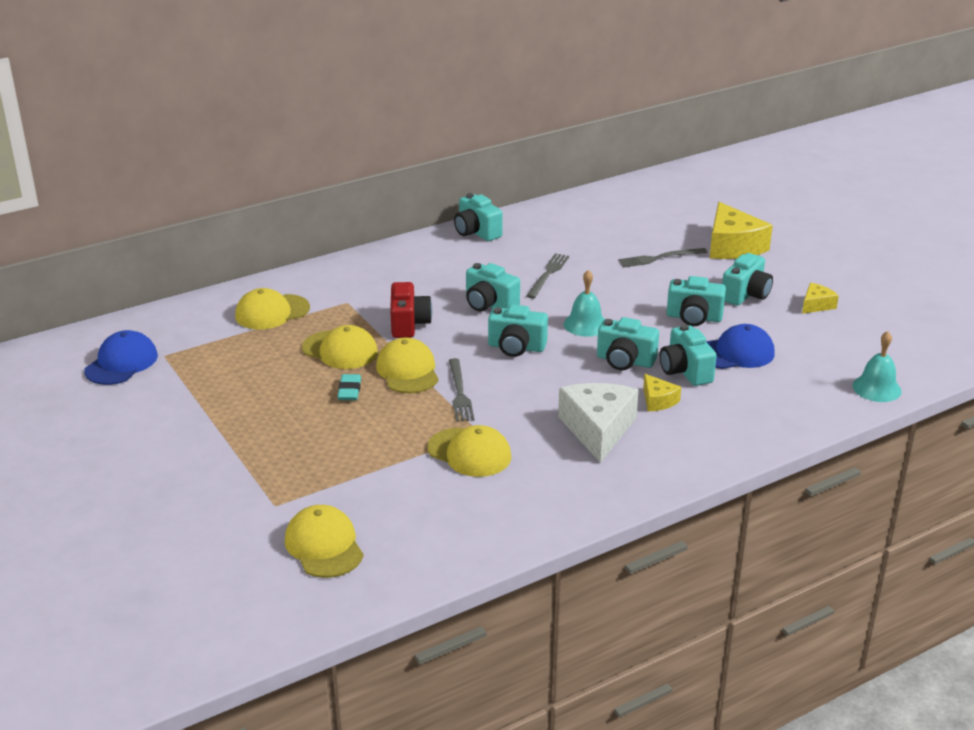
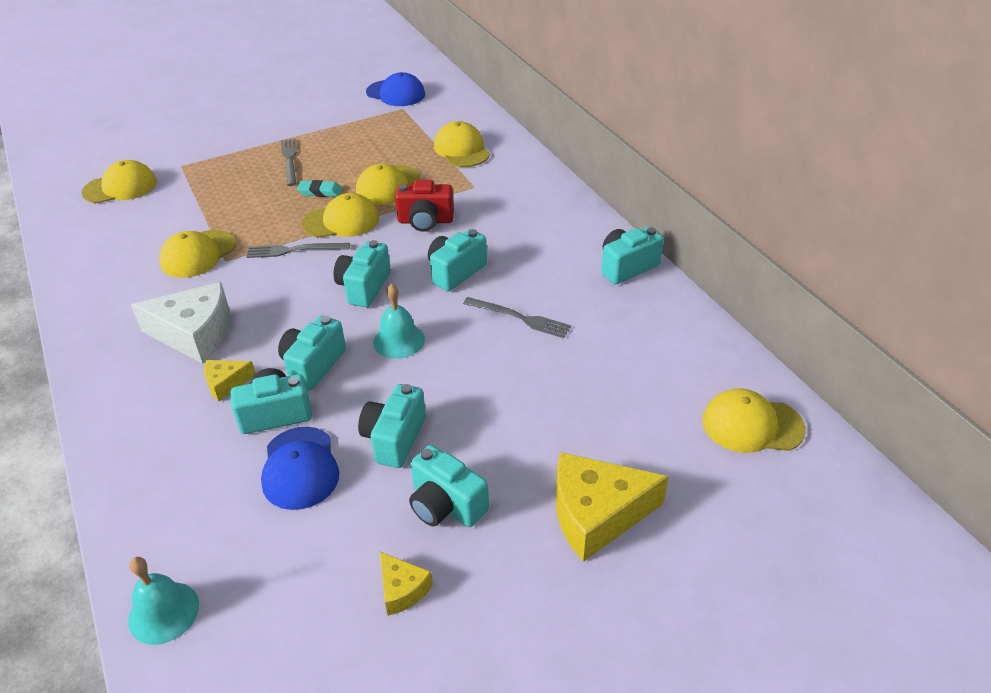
camera: 95 degrees right, 10 degrees up
(641, 198) = (752, 425): none -> yellow cap
(659, 258) = (559, 424): grey fork -> grey fork (290, 160)

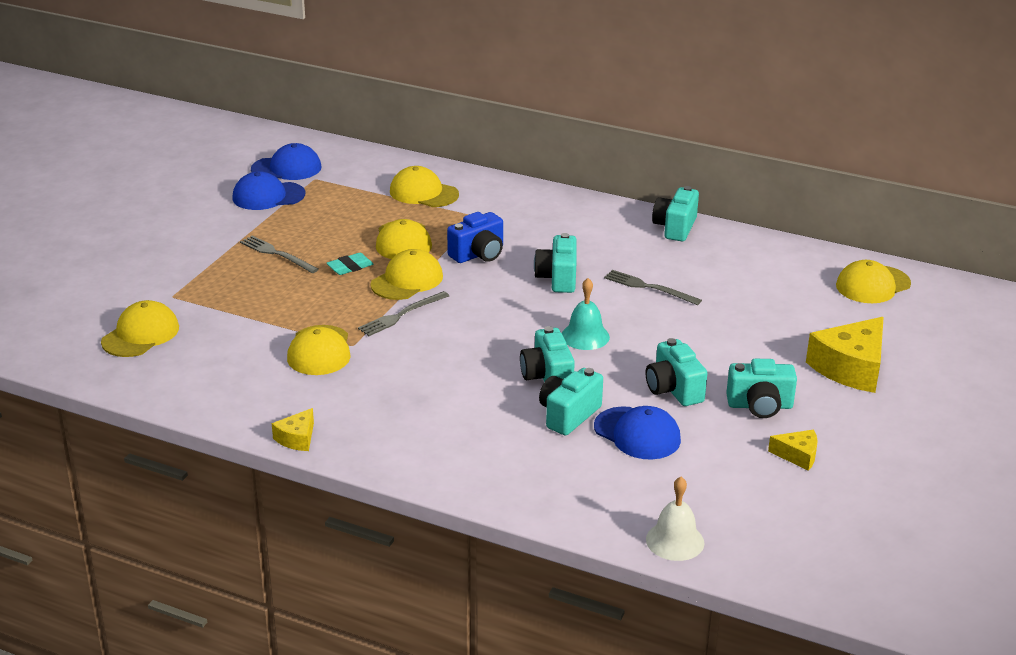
camera: 40 degrees left, 10 degrees down
(163, 612) = (675, 541): turquoise bell -> white bell
(195, 334) = (419, 400): white cheese -> none
(226, 383) = (500, 416): yellow cheese -> yellow cheese (297, 438)
(352, 111) = (268, 196): none -> blue cap
(364, 287) = (503, 316): turquoise camera -> none
(425, 221) = (478, 254): red camera -> blue camera
(520, 318) = (649, 287): grey fork -> grey fork turned 135 degrees counterclockwise

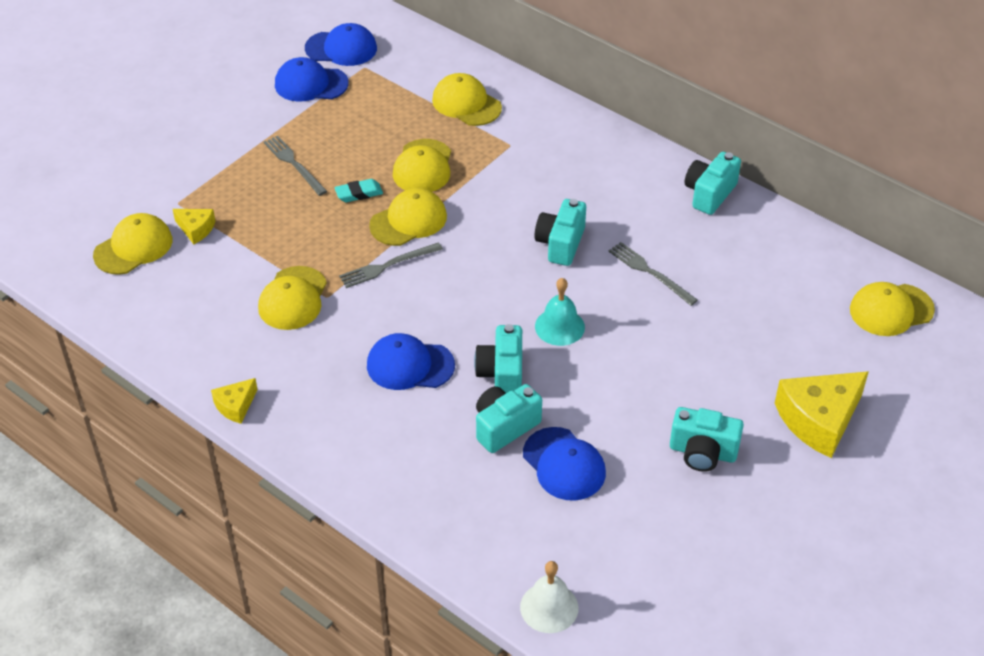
camera: 15 degrees right, 15 degrees up
(456, 383) = (410, 365): none -> blue cap
(478, 254) = (492, 197): blue camera -> none
(673, 389) = (622, 414): turquoise camera -> none
(798, 455) = (716, 525): yellow cheese -> yellow cheese (196, 229)

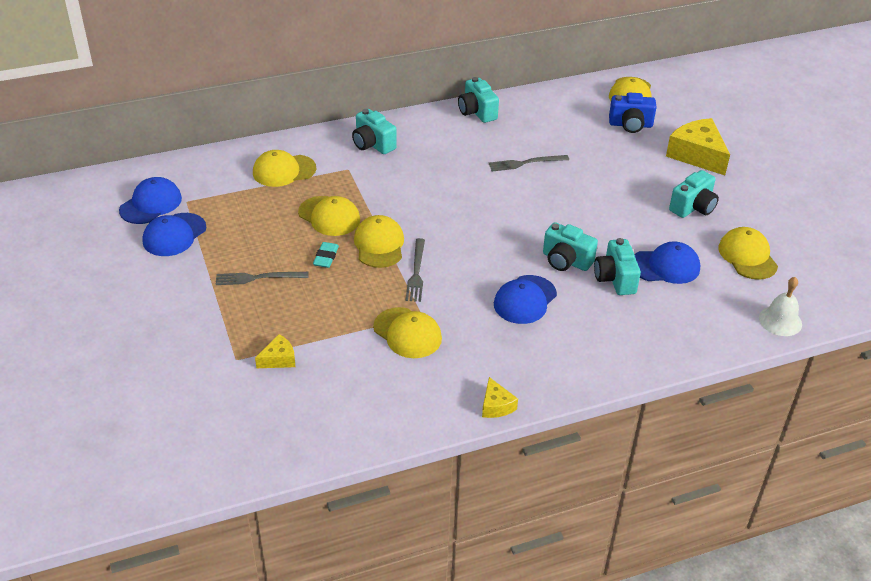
camera: 60 degrees left, 5 degrees down
(133, 247) = (264, 404): yellow cap -> yellow cap (747, 256)
(559, 326) = (543, 219): turquoise bell -> none
(560, 244) = (466, 187): turquoise camera -> turquoise camera (373, 144)
(819, 420) = (697, 155): yellow cheese -> yellow cheese turned 150 degrees clockwise
(820, 334) = (630, 125): none -> blue camera

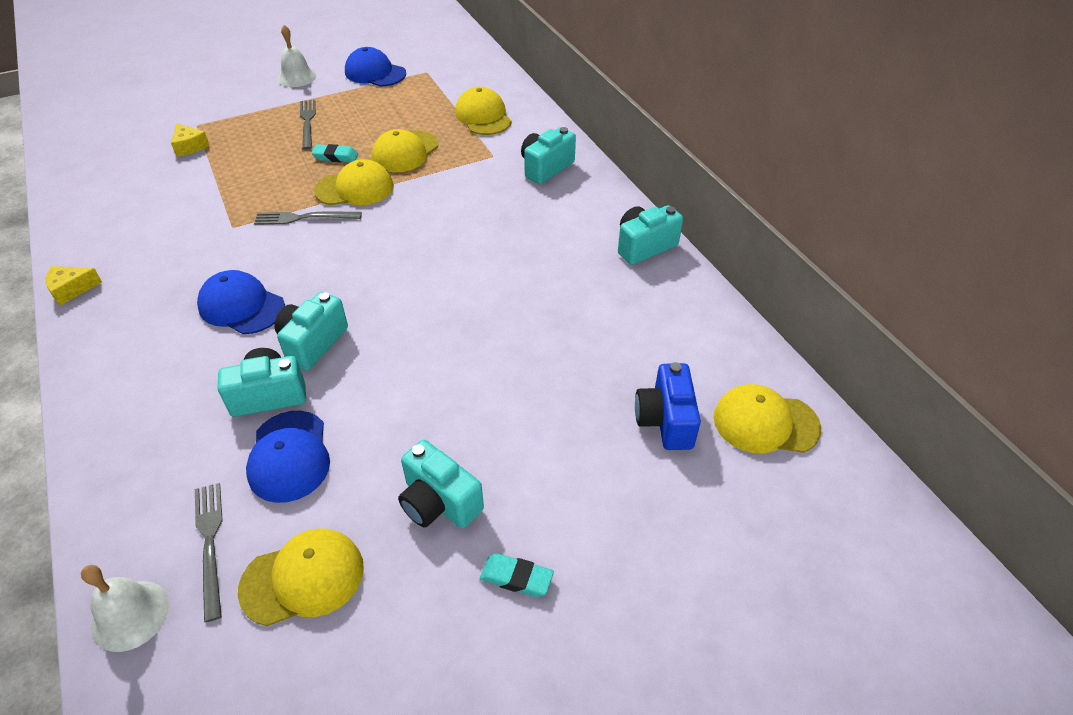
camera: 85 degrees right, 5 degrees up
(151, 204) = (421, 56): blue cap -> none
(160, 290) = (297, 77): none -> white bell
(407, 333) = (205, 219): yellow cap -> none
(525, 163) = (530, 298): grey fork -> grey fork (210, 544)
(697, 155) = (597, 518): yellow cheese -> none
(736, 183) = (516, 578): none -> turquoise eraser

